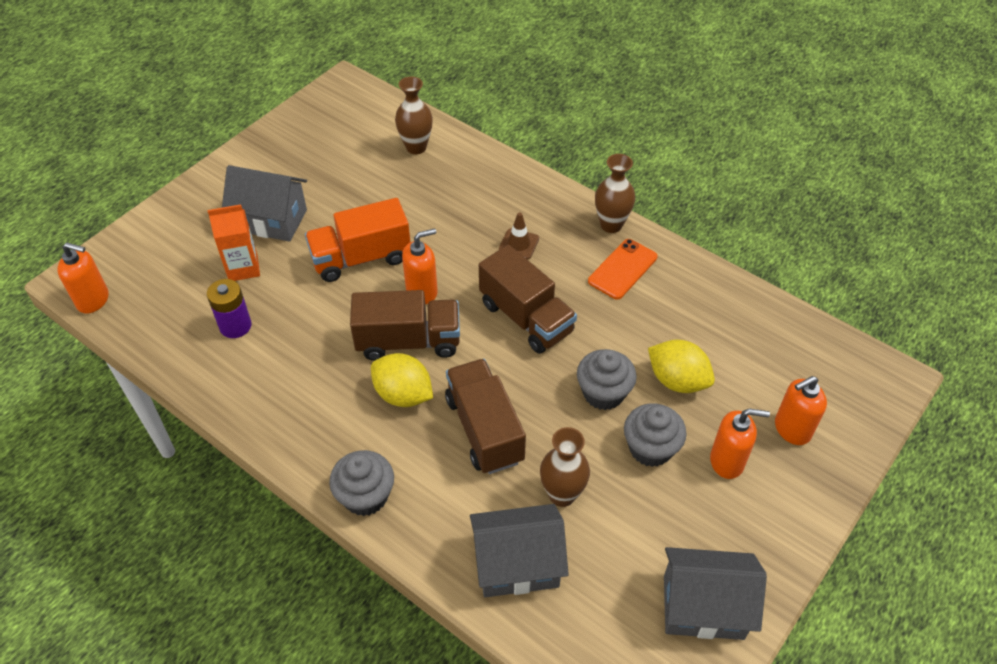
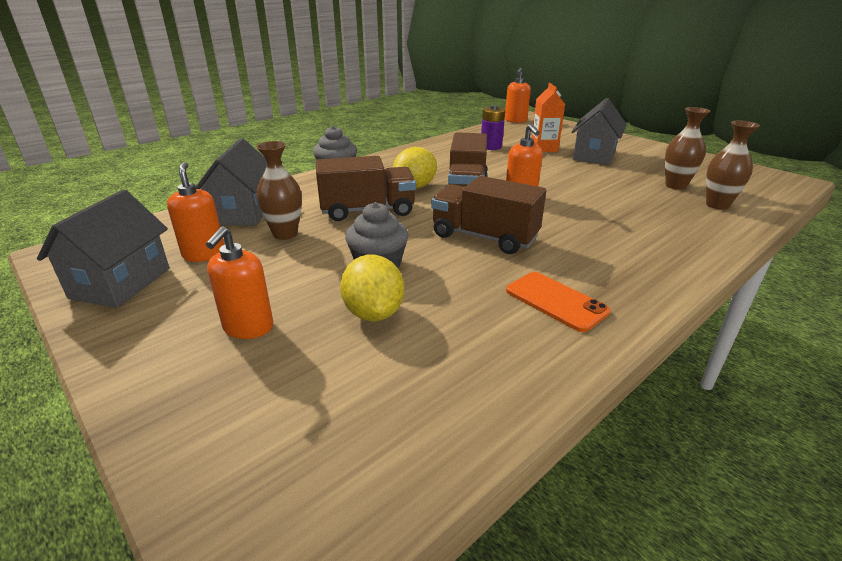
camera: 100 degrees right, 20 degrees down
(361, 258) = (558, 179): orange truck -> none
(519, 244) = (587, 242): brown traffic cone -> none
(526, 318) = (484, 237): brown truck -> brown truck turned 60 degrees clockwise
(611, 225) = (636, 304): brown vase -> brown vase (675, 186)
(650, 448) = (299, 282): grey cupcake -> none
(677, 380) = (374, 313): yellow lemon -> yellow lemon turned 60 degrees counterclockwise
(792, 429) = (251, 395): orange soap dispenser -> orange soap dispenser (204, 254)

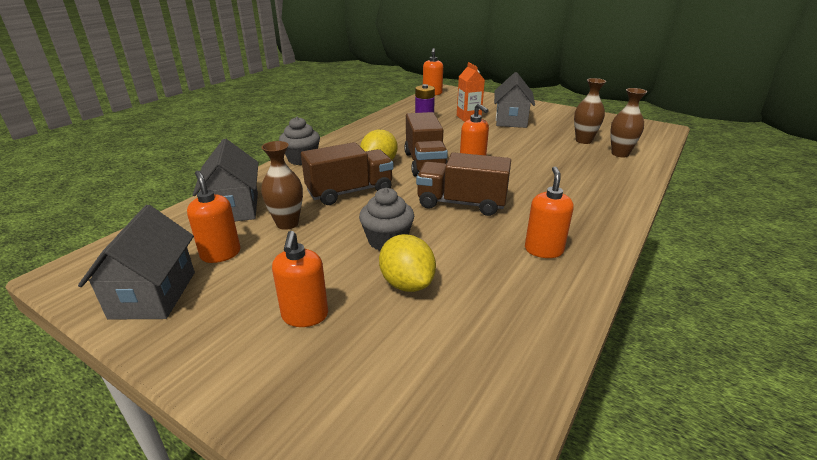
camera: 15 degrees left, 0 degrees up
(556, 301) = (543, 250): orange phone -> orange soap dispenser

